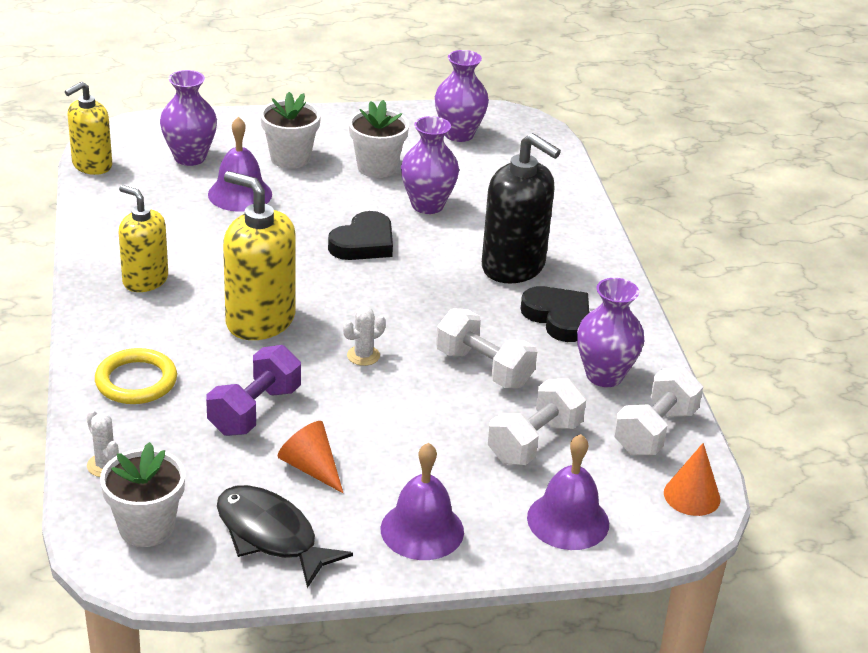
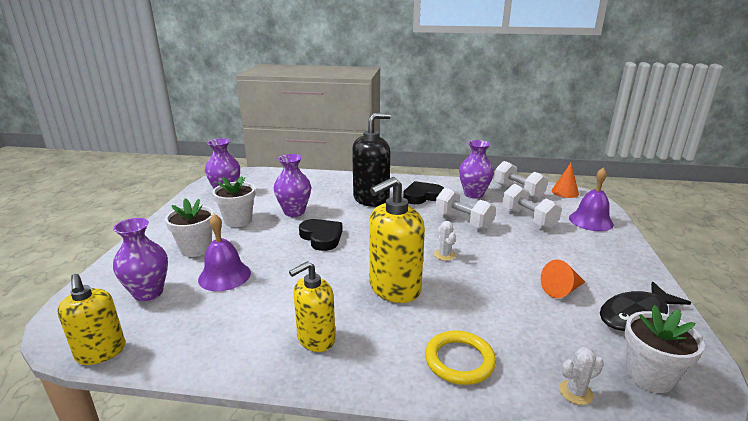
camera: 70 degrees left, 10 degrees down
(255, 411) = (501, 304): purple dumbbell -> none
(422, 530) = (611, 261): purple bell -> none
(483, 368) = (463, 221): white dumbbell -> white dumbbell turned 75 degrees clockwise

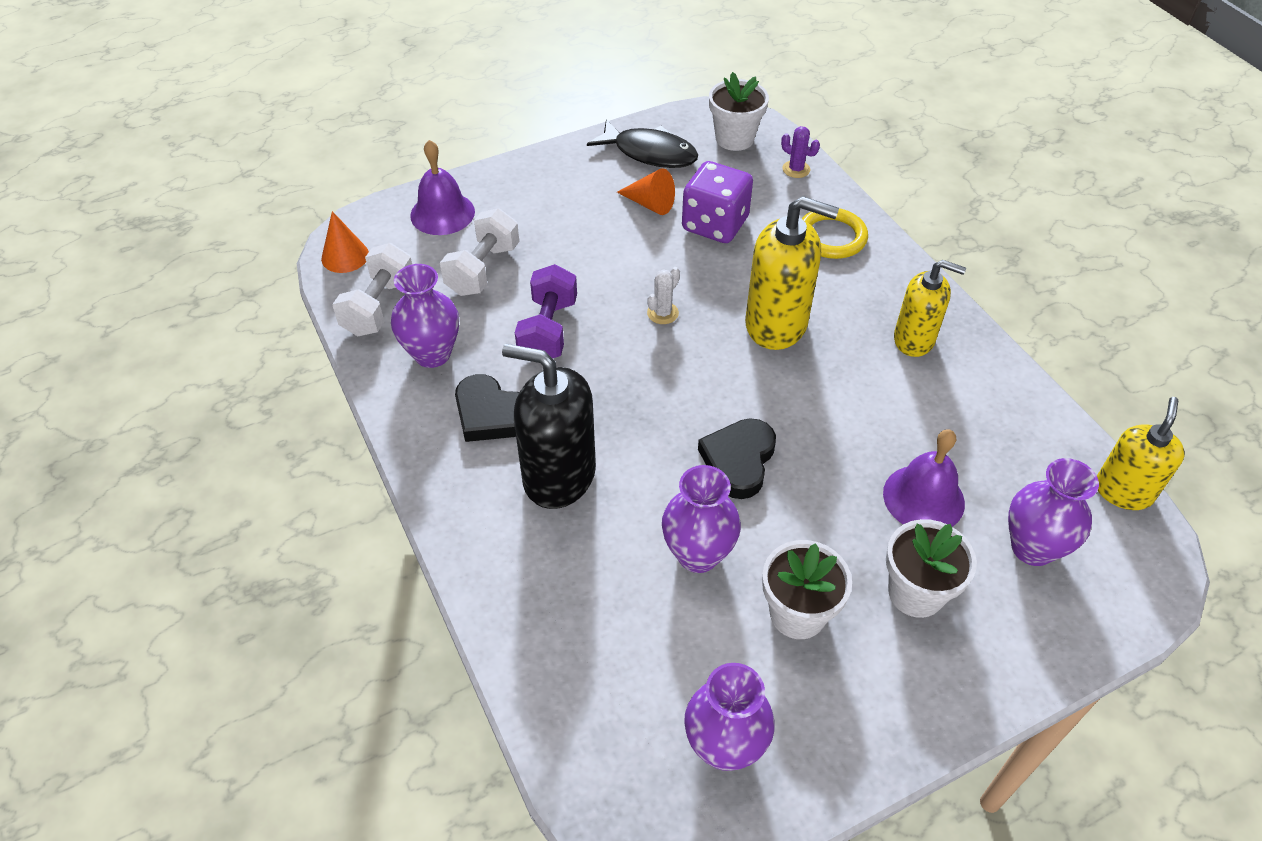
camera: 125 degrees left, 25 degrees up
(463, 221) = (548, 330): white dumbbell -> purple dumbbell
(518, 308) = (715, 224): none -> purple dice
(575, 392) = (796, 169): white cactus -> purple cactus

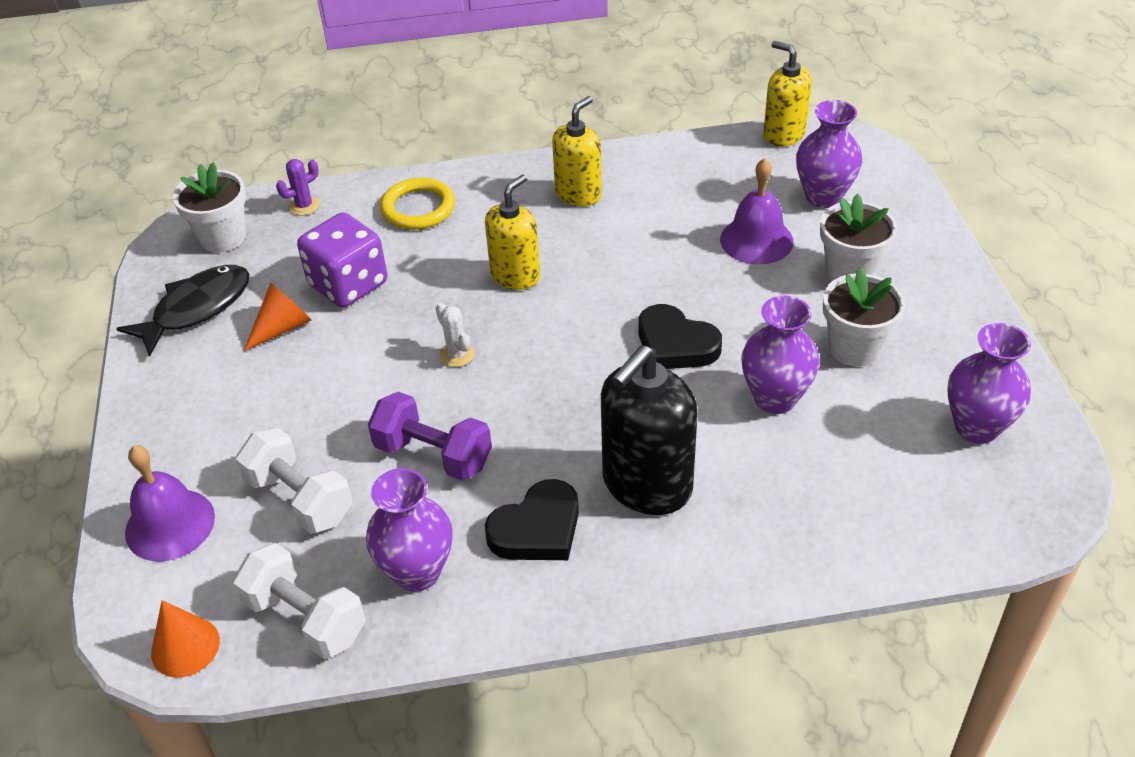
camera: 70 degrees left, 5 degrees down
(776, 324) = (515, 275): yellow soap dispenser -> yellow soap dispenser, size x0.66

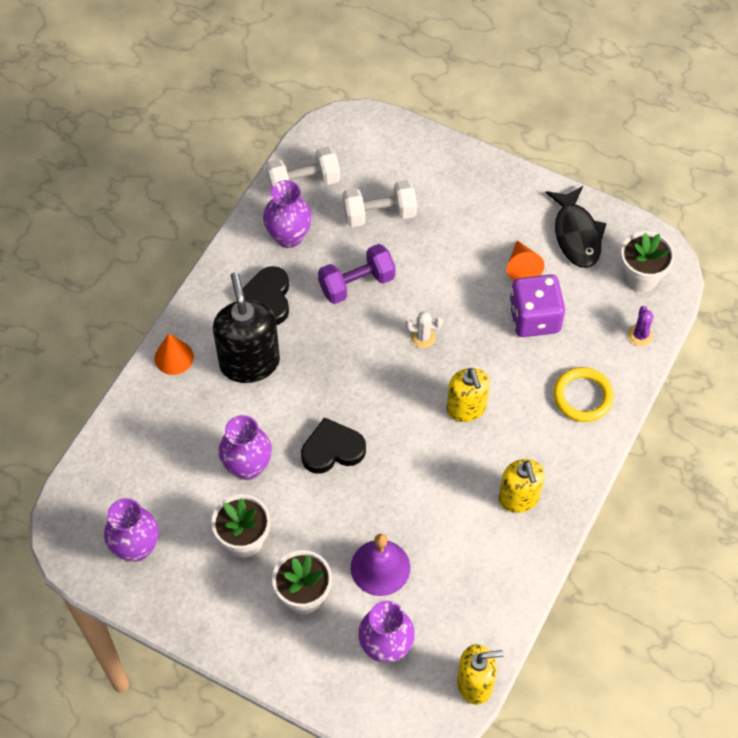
camera: 125 degrees right, 15 degrees up
(170, 524) = (410, 157): purple bell -> none
(185, 647) = (329, 134): orange cone -> orange cone (174, 357)

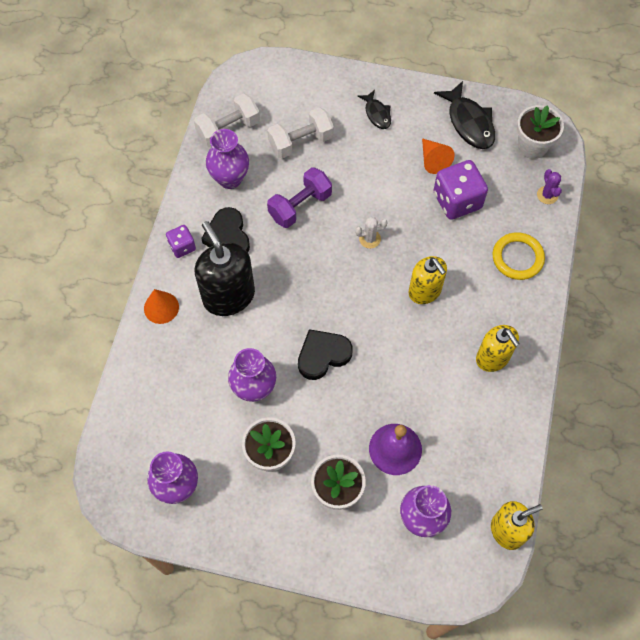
camera: 15 degrees left, 5 degrees up
(215, 298) = (182, 247): none -> purple dice
(474, 201) = (377, 114): none -> black fish

